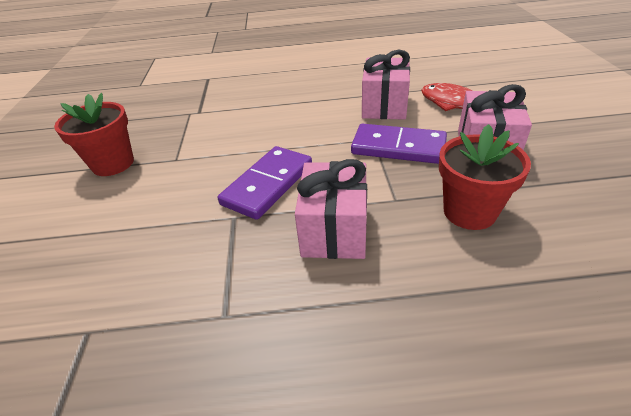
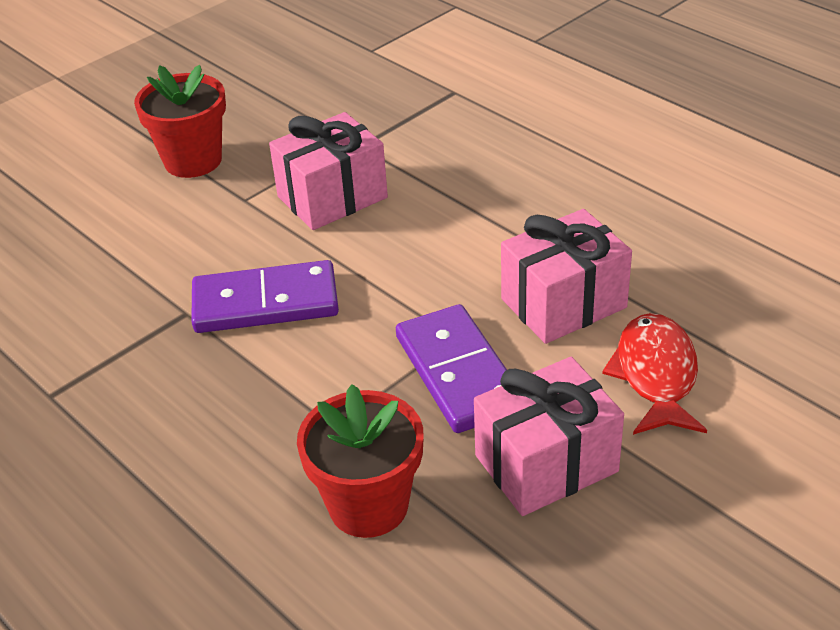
camera: 50 degrees right, 0 degrees up
(334, 230) = (231, 403): pink gift -> pink gift (332, 197)

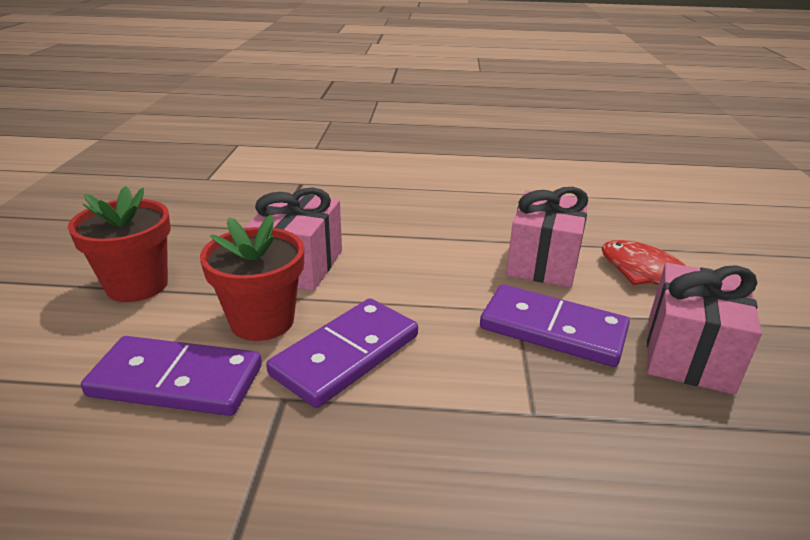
camera: 45 degrees left, 10 degrees down
(138, 262) = (177, 381): none -> purple domino
(368, 505) = (648, 456): red flower pot -> red flower pot (262, 321)

